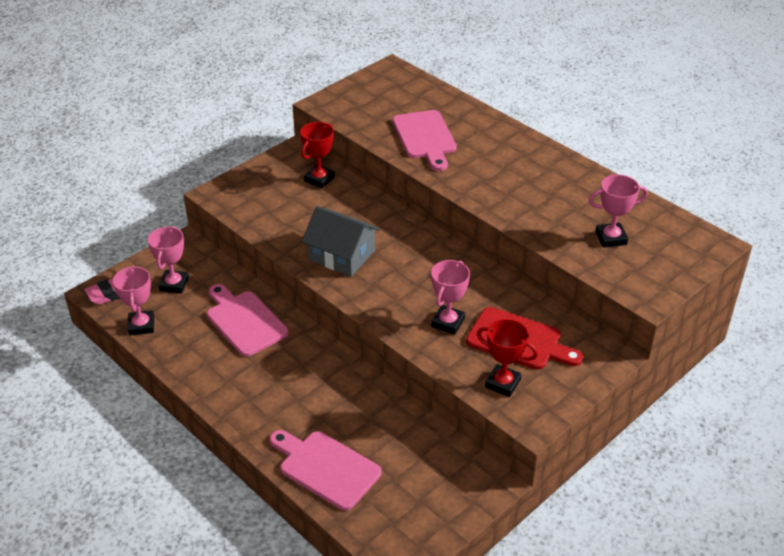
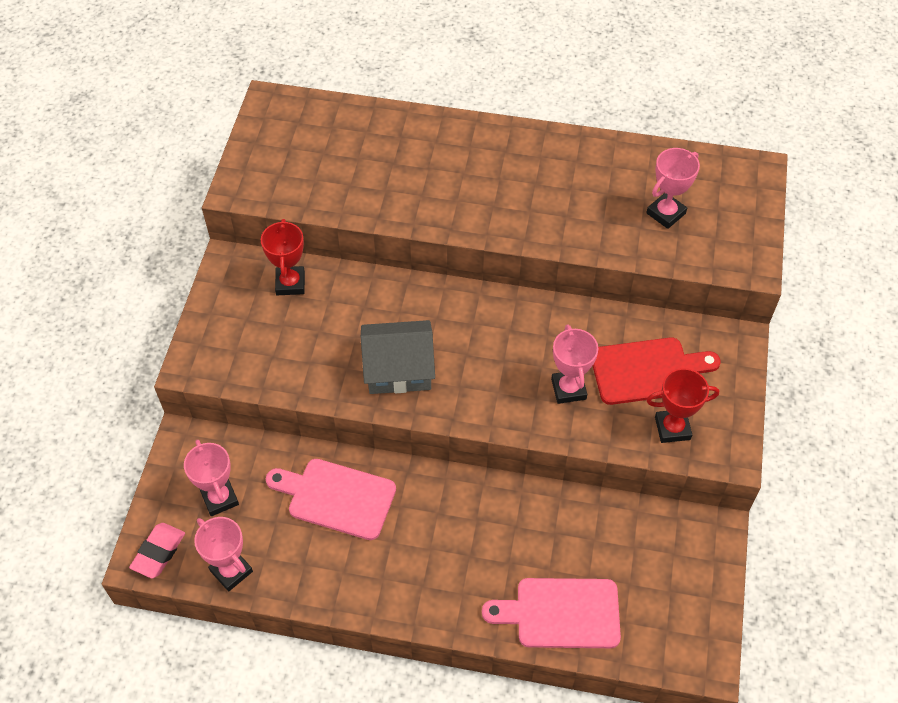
camera: 35 degrees left, 15 degrees up
(425, 137) = (387, 180): pink cutting board -> none

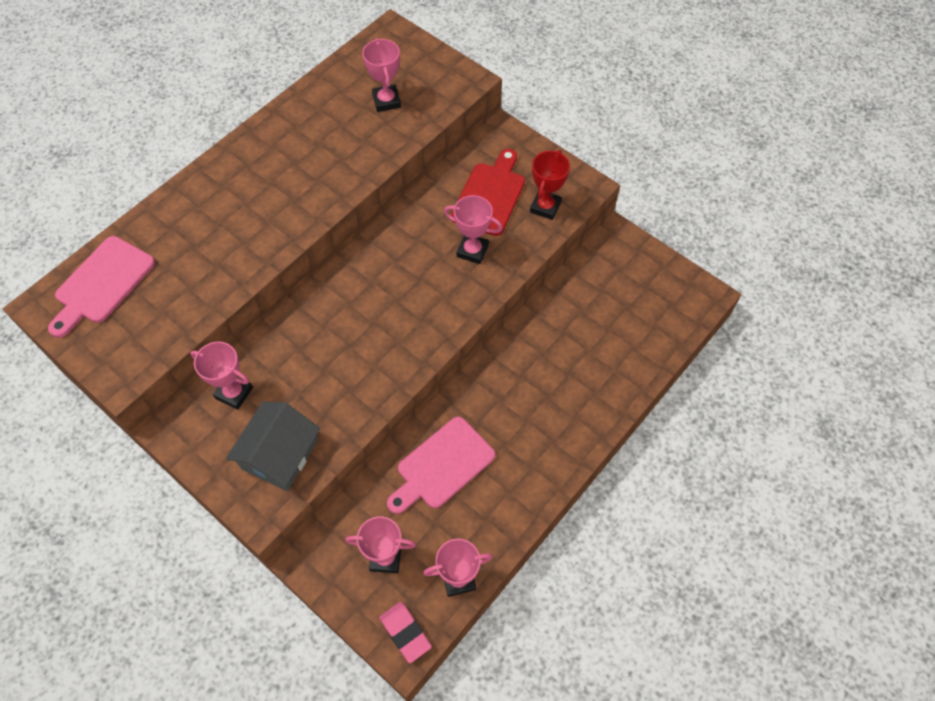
camera: 60 degrees left, 5 degrees up
(290, 283) = (234, 393): red trophy -> pink trophy
(398, 368) = (376, 353): grey house -> grey house (279, 454)
(561, 613) = (625, 361): pink cutting board -> pink cutting board (102, 284)

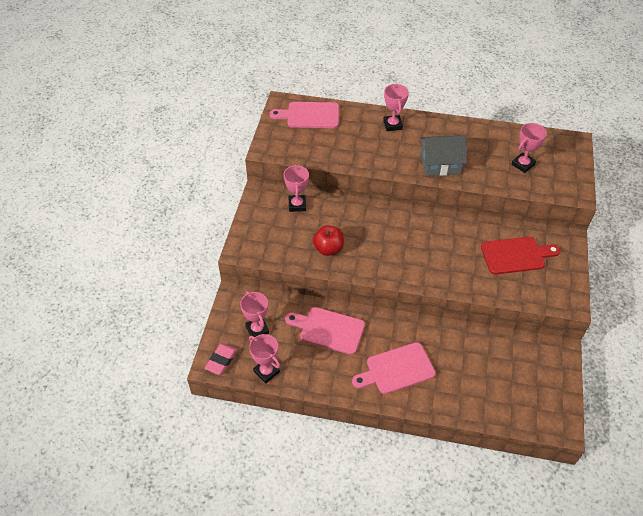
camera: 60 degrees right, 10 degrees down
(279, 454) = (276, 242): grey house -> grey house (440, 163)
(339, 394) = (328, 249): none -> red apple
(472, 251) = (469, 265): pink trophy -> pink trophy (392, 125)
(545, 207) = (534, 288): red trophy -> none
(545, 418) = (396, 369): none -> pink cutting board

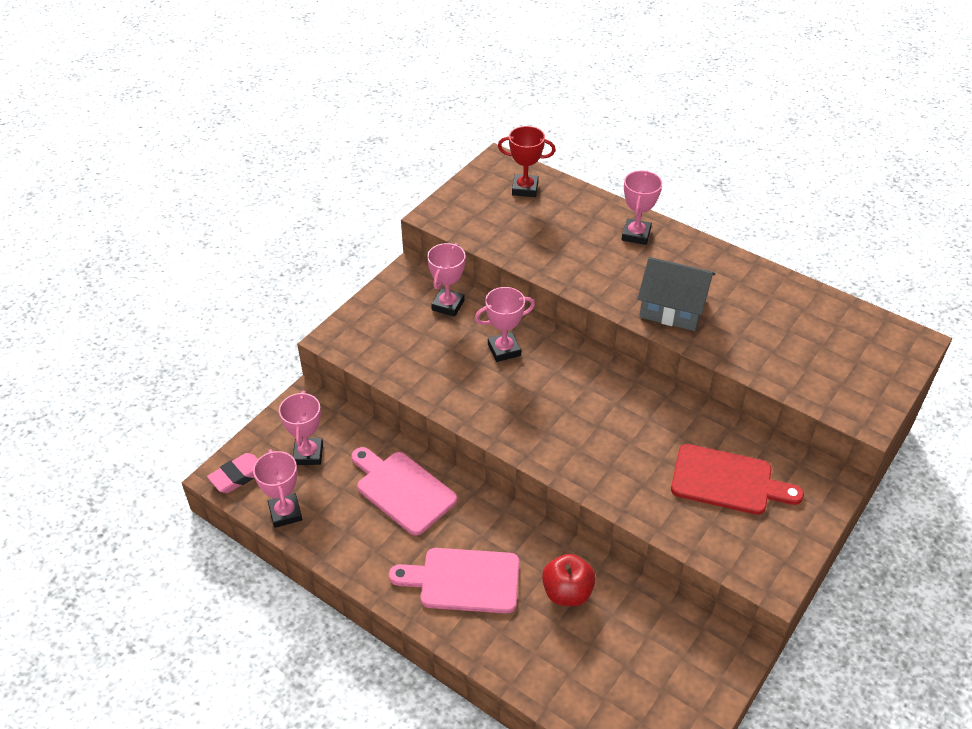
camera: 25 degrees right, 5 degrees down
(309, 115) = (525, 189): pink cutting board -> red trophy
(328, 249) = (453, 376): red apple -> red apple (567, 592)
(523, 164) = (803, 348): pink trophy -> pink trophy (504, 350)

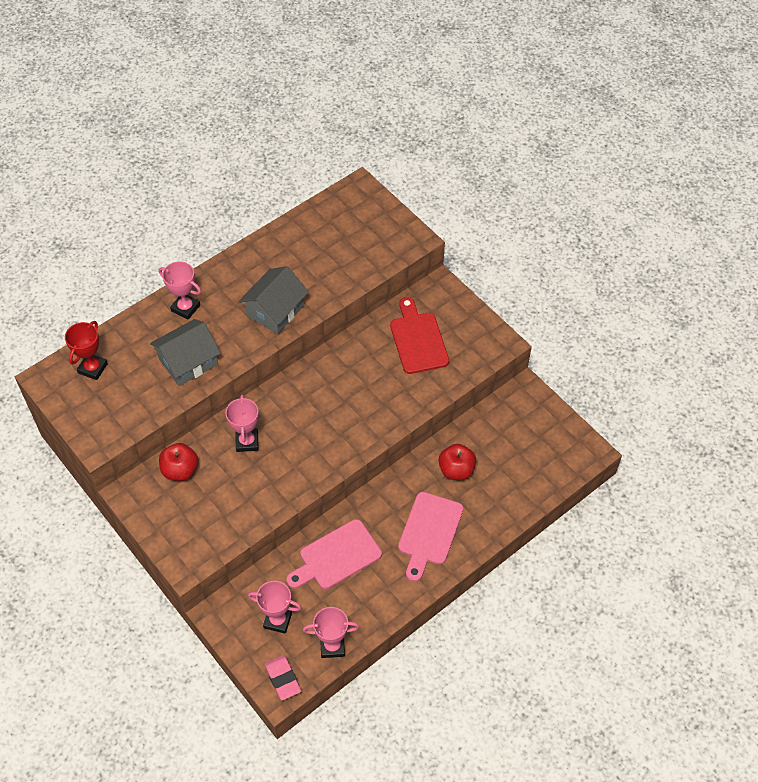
camera: 75 degrees left, 10 degrees up
(448, 305) = (180, 470): pink trophy -> red apple
(565, 254) = (188, 361): none -> grey house
(727, 481) = (418, 340): red cutting board -> red cutting board turned 45 degrees counterclockwise

